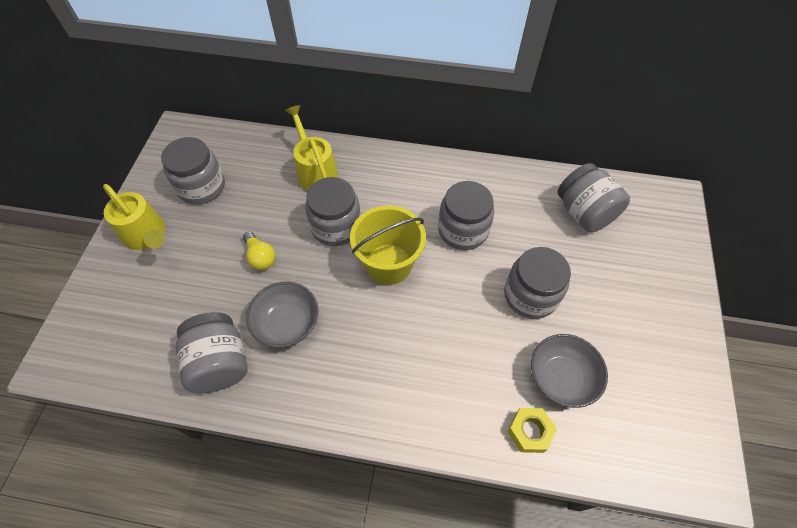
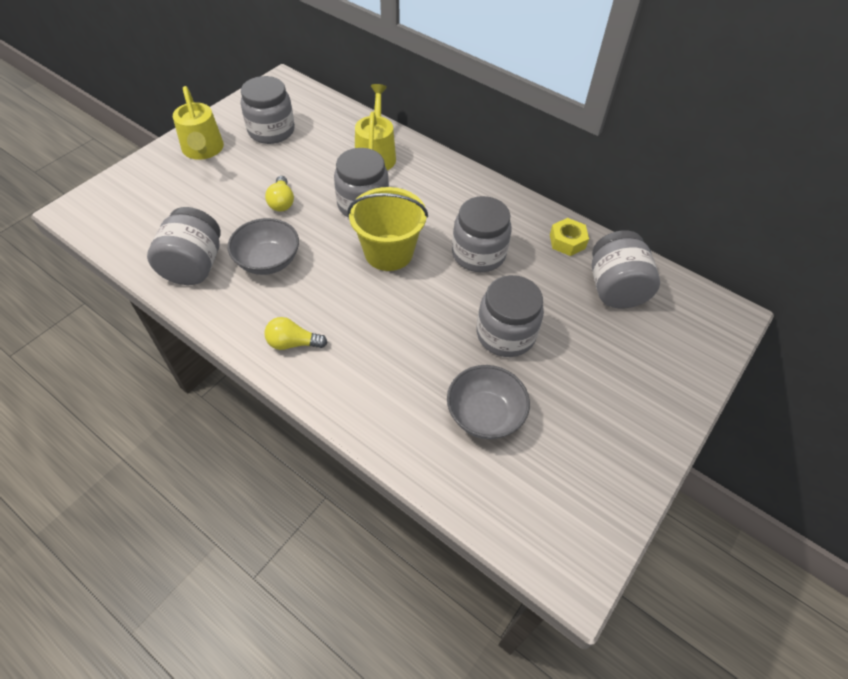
camera: 25 degrees right, 5 degrees down
(364, 395) = (293, 343): none -> yellow light bulb
(529, 431) = (421, 443): yellow nut -> yellow nut (567, 241)

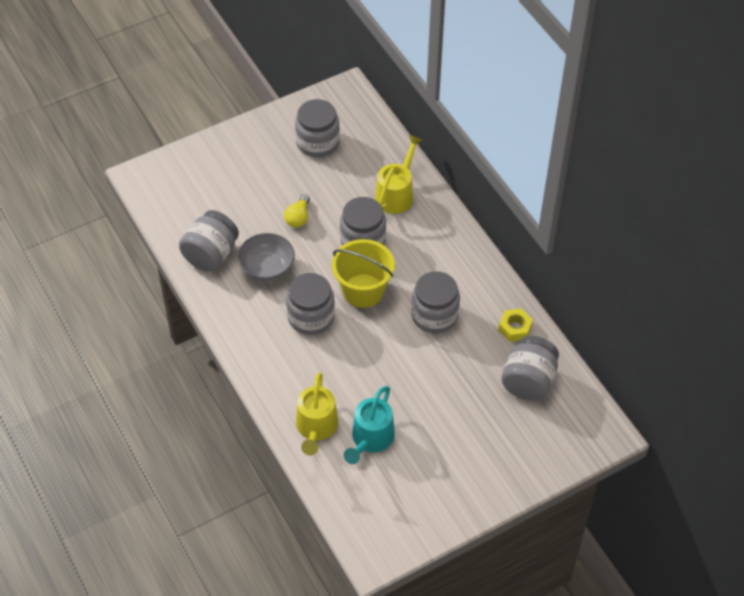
camera: 25 degrees right, 0 degrees up
(203, 150) = (254, 147): yellow watering can -> yellow watering can (316, 428)
(293, 343) = (259, 341): yellow light bulb -> none
(485, 415) = (370, 439): grey bowl -> turquoise watering can
(505, 334) = (418, 387): grey jar -> grey jar (311, 317)

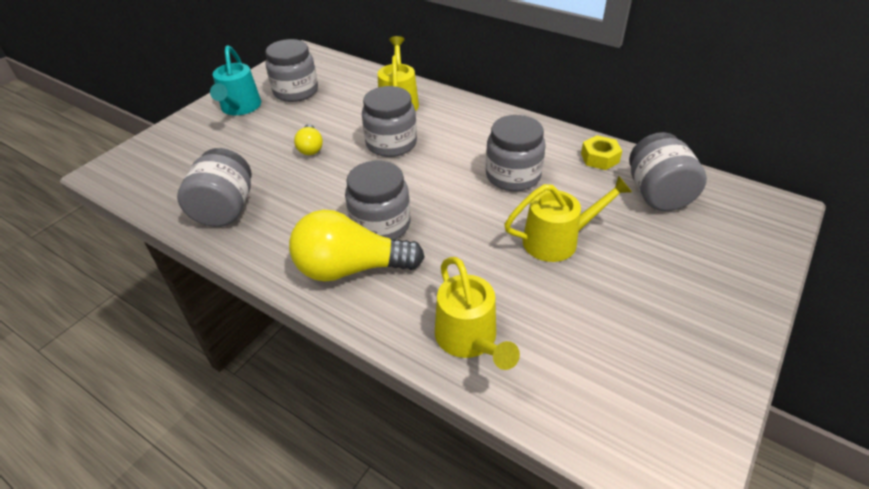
camera: 25 degrees left, 10 degrees down
(267, 268) = (300, 199): grey bowl -> none
(272, 344) = (350, 268): none -> yellow light bulb
(363, 291) = (422, 182): yellow bucket -> none
(370, 439) = (547, 323): turquoise watering can -> turquoise watering can (240, 108)
(424, 385) = (558, 240): none -> yellow watering can

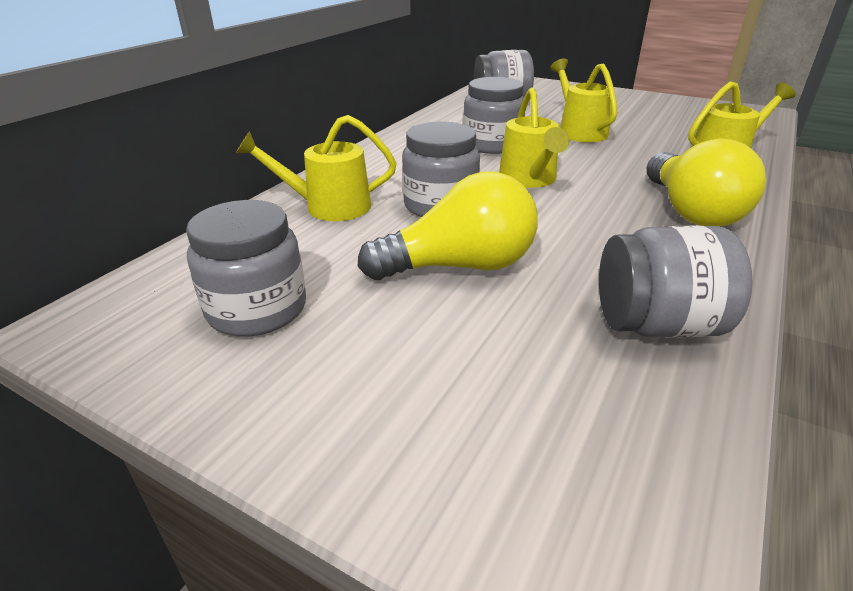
camera: 95 degrees left, 10 degrees down
(240, 108) = (308, 382): turquoise watering can -> none
(310, 148) = (460, 266): yellow light bulb -> yellow light bulb, size x2.01
(380, 225) = (608, 201): grey jar -> none
(429, 188) = (529, 180): none -> yellow watering can
(599, 158) = (454, 116): yellow nut -> none

